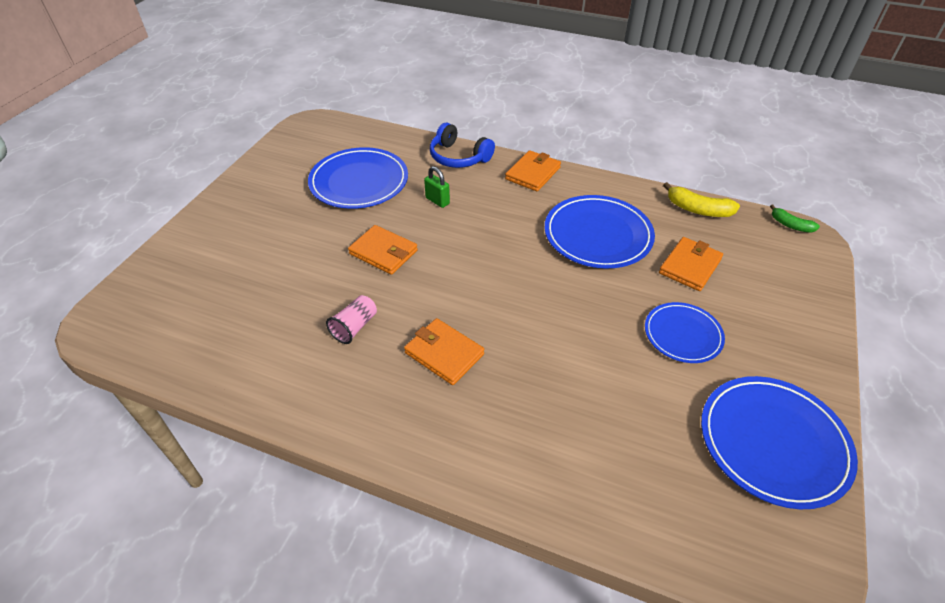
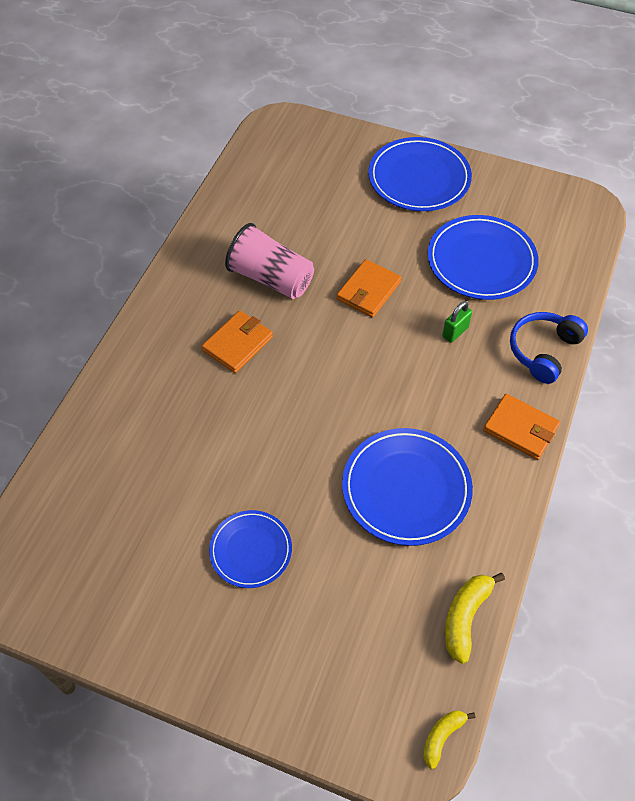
camera: 90 degrees right, 10 degrees up
(354, 327) = (271, 278): pink cup -> pink cup, size x1.86
(690, 266) = (355, 581): orange wallet -> none
(773, 442) = (116, 602): blue plate -> blue plate (419, 178)
(790, 225) = (442, 737): green banana -> yellow banana

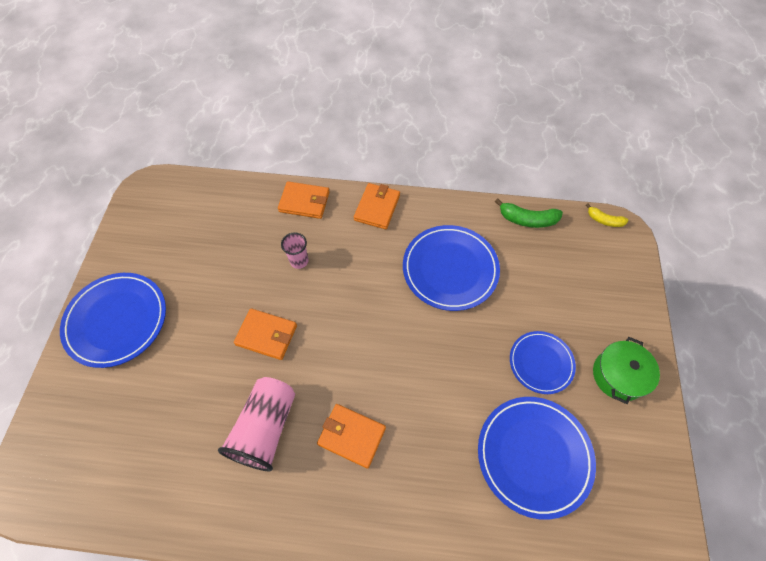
camera: 105 degrees left, 5 degrees up
(204, 637) = (618, 375): none -> green pot
(455, 332) = (299, 261): green padlock -> pink cup
(465, 617) = (527, 219): yellow banana -> green banana
(481, 261) = (218, 254): blue plate -> blue plate (534, 456)
(543, 351) = (304, 202): blue headphones -> orange wallet

